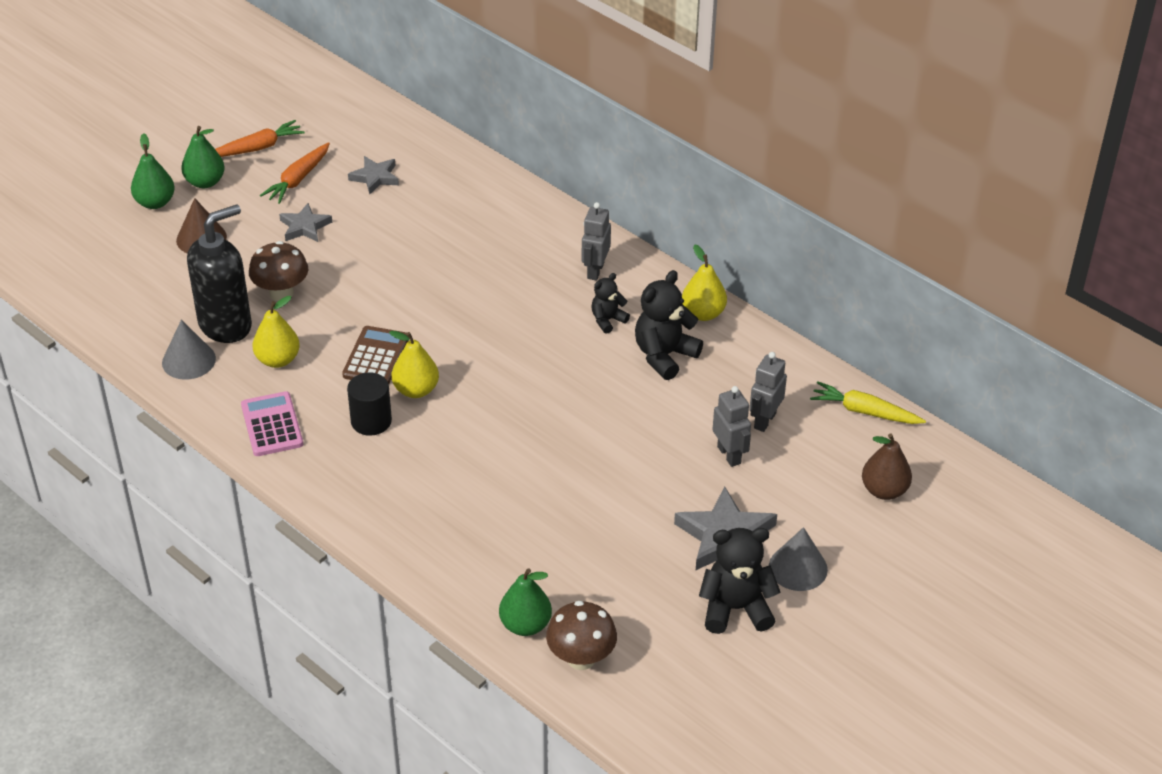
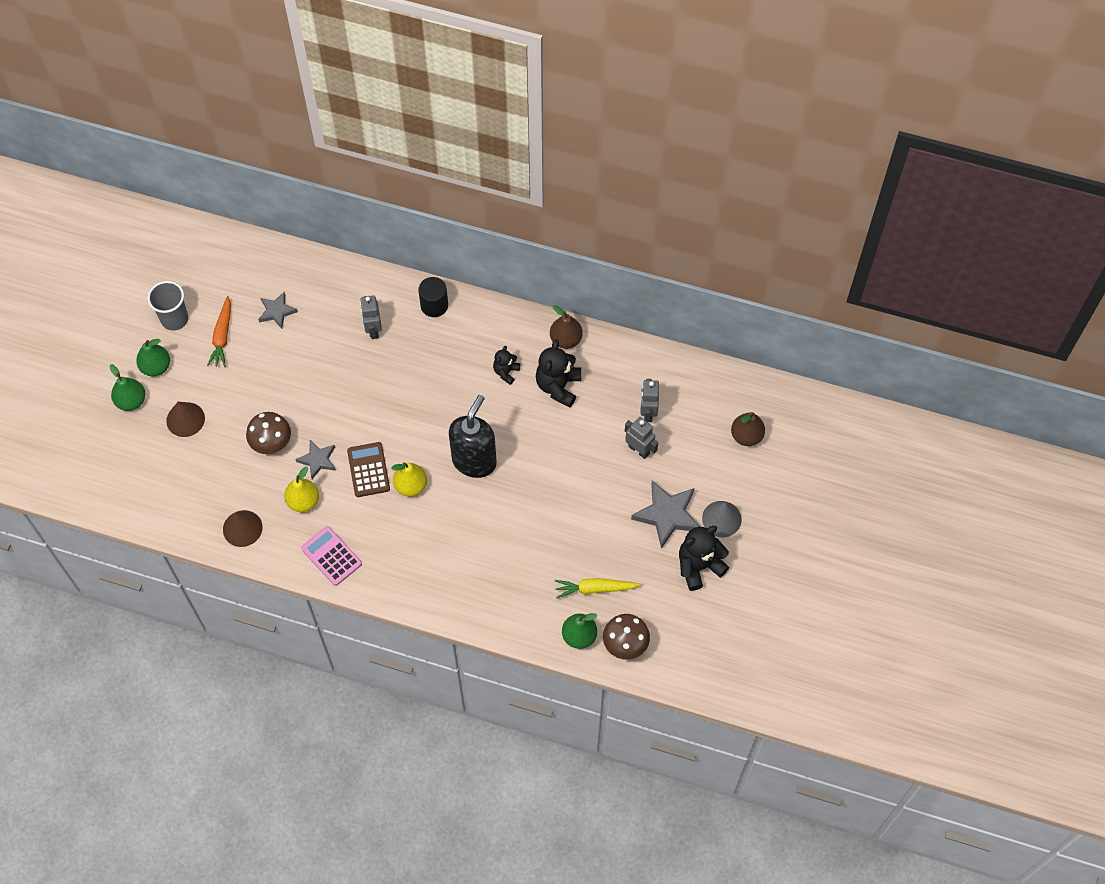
camera: 25 degrees left, 20 degrees up
(188, 360) = (242, 528): grey cone -> brown cone
(226, 325) = (249, 487): black soap dispenser -> black soap dispenser (474, 461)
(257, 148) = (174, 319): orange carrot -> grey cup
(305, 227) = (253, 378): grey star -> grey star (318, 460)
(371, 421) = (395, 524): black cylinder -> black cylinder (434, 305)
(595, 270) = (475, 332): grey robot -> grey robot (373, 330)
(703, 313) = (566, 339): yellow pear -> brown pear
(865, 412) = (707, 378): yellow carrot -> yellow carrot (595, 589)

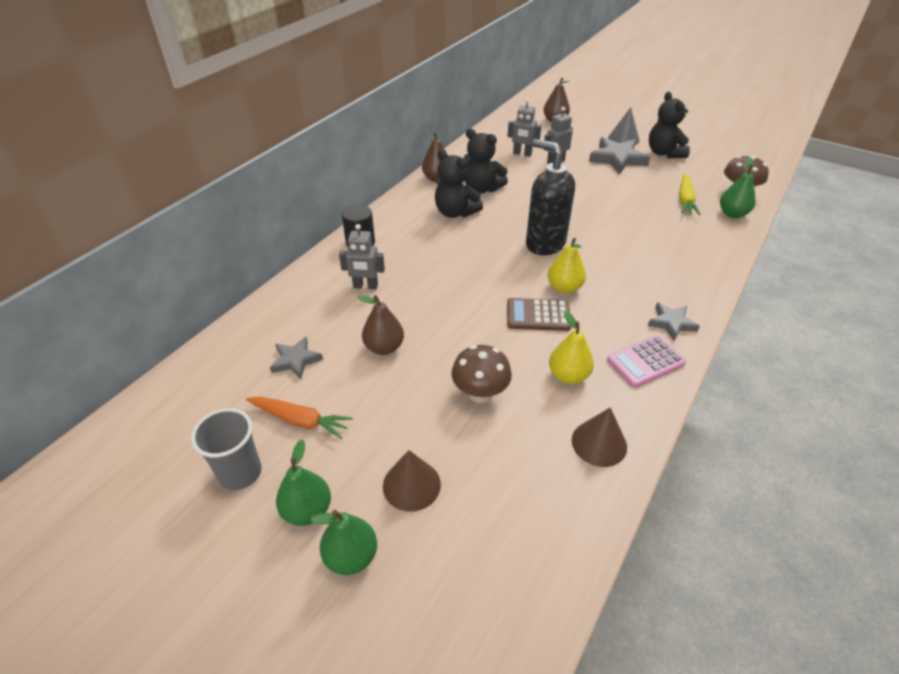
camera: 75 degrees left, 20 degrees down
(304, 366) = (384, 347): none -> brown pear
(318, 460) = (515, 354): grey star -> grey star (671, 323)
(506, 372) = (455, 212): black teddy bear -> black teddy bear, size x1.75

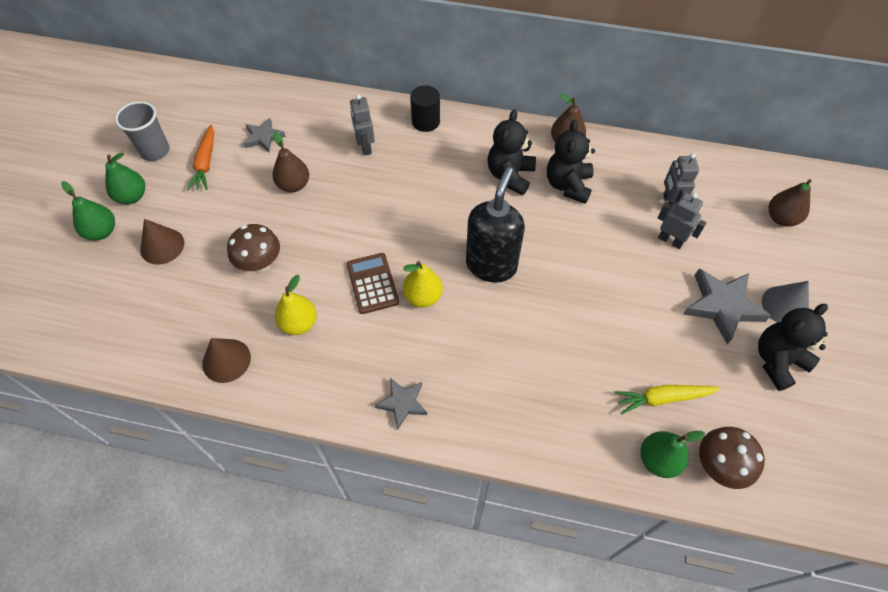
camera: 70 degrees right, 15 degrees up
(645, 362) = (336, 385): pink calculator -> none

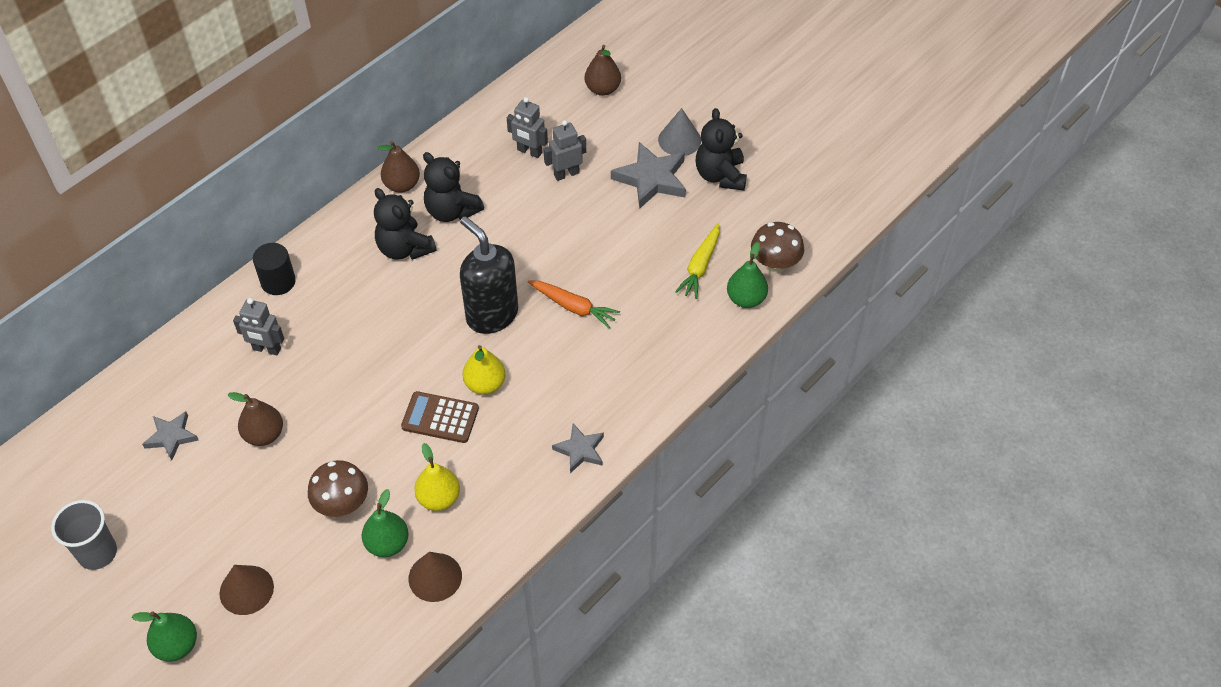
camera: 60 degrees left, 5 degrees down
(132, 196) = (149, 598): green pear -> green pear (387, 544)
(206, 163) = (161, 507): orange carrot -> orange carrot (573, 307)

